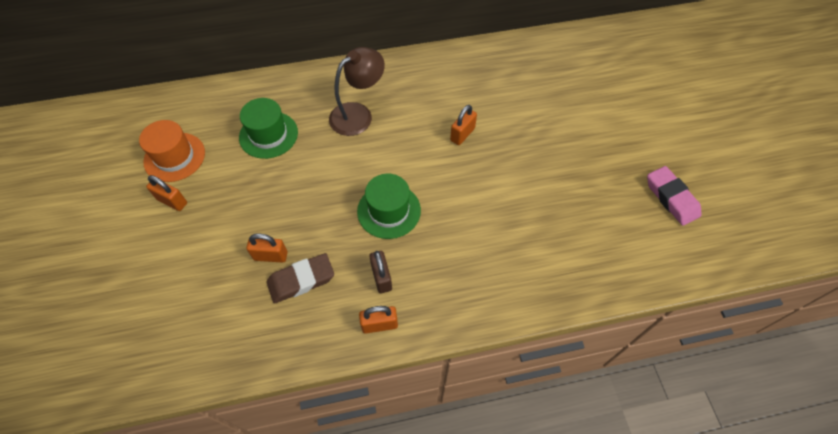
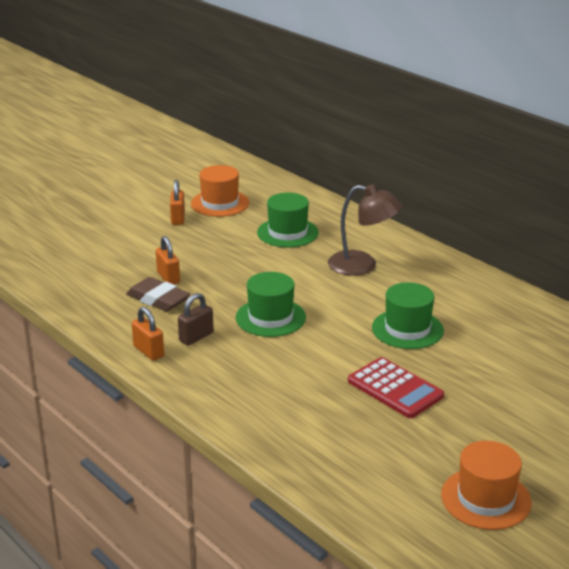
camera: 60 degrees right, 30 degrees down
(462, 134) = (407, 329): orange padlock -> green hat
(530, 181) = (395, 388): none -> red calculator
(671, 198) = (486, 499): pink eraser -> orange hat

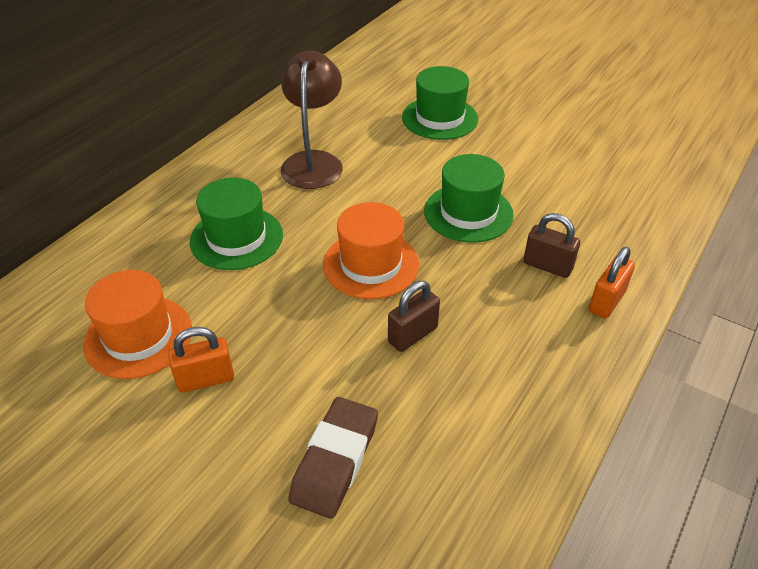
camera: 105 degrees left, 15 degrees up
(158, 299) = (478, 329): brown eraser -> brown eraser (335, 461)
(168, 277) = (412, 335): orange padlock -> brown padlock
(395, 388) = (548, 115): red calculator -> none
(486, 499) = (656, 64): orange hat -> orange hat (371, 264)

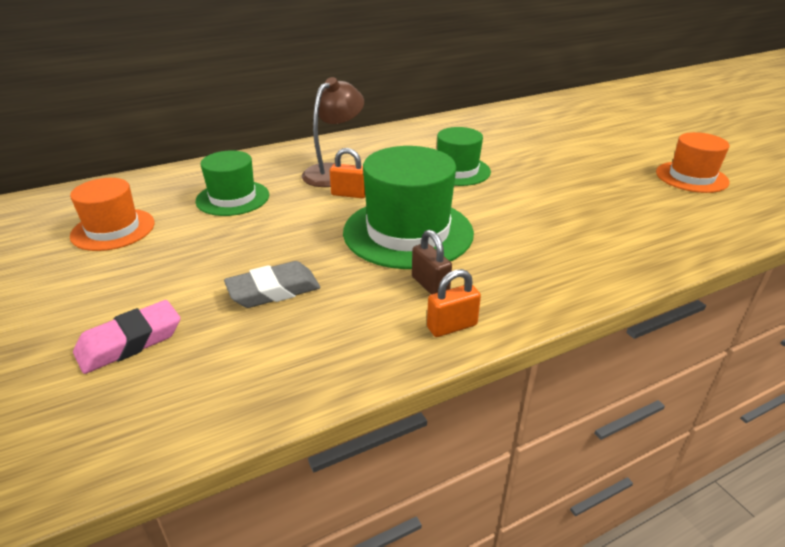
camera: 30 degrees right, 10 degrees down
(206, 379) = (118, 265): orange padlock -> orange padlock (349, 194)
(335, 461) = (130, 342): brown eraser -> pink eraser
(371, 264) = (298, 240): orange hat -> orange hat (691, 177)
(412, 335) = (274, 290): brown padlock -> grey eraser
(468, 213) = (408, 232): green hat -> green hat, size x1.64

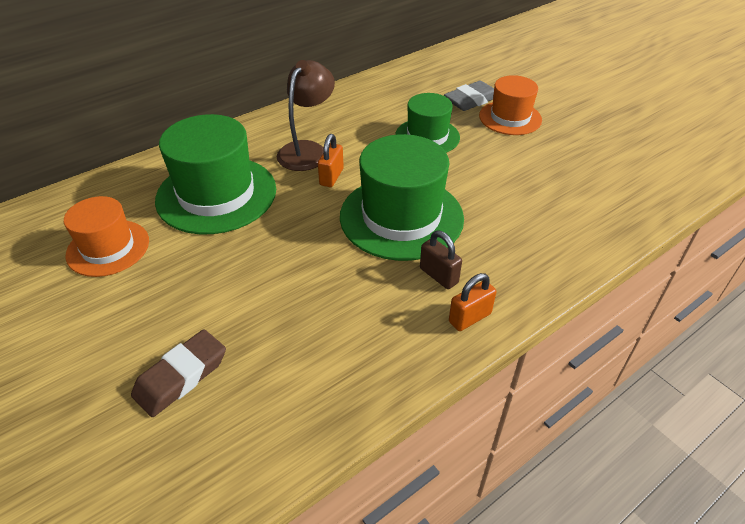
camera: 10 degrees left, 10 degrees up
(130, 342) = (181, 376): pink eraser -> brown eraser
(233, 198) = (216, 194): green hat -> green hat, size x1.64
(274, 290) = (296, 300): grey eraser -> grey eraser (471, 100)
(349, 194) = (331, 177): orange padlock -> orange padlock turned 75 degrees counterclockwise
(691, 177) = (641, 123): orange hat -> orange hat (510, 118)

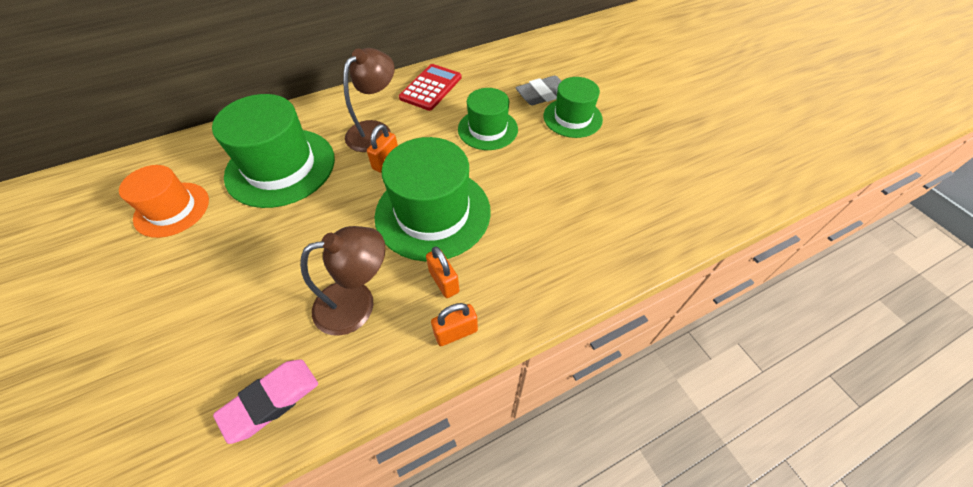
camera: 10 degrees right, 10 degrees up
(181, 376) = (183, 351): brown eraser -> none
(301, 406) = (271, 401): none -> pink eraser
(351, 105) = (431, 88): none -> red calculator
(355, 307) = (357, 303): none -> brown lamp
(438, 275) = (444, 281): brown padlock -> orange padlock
(510, 118) = (572, 118): orange hat -> green hat

